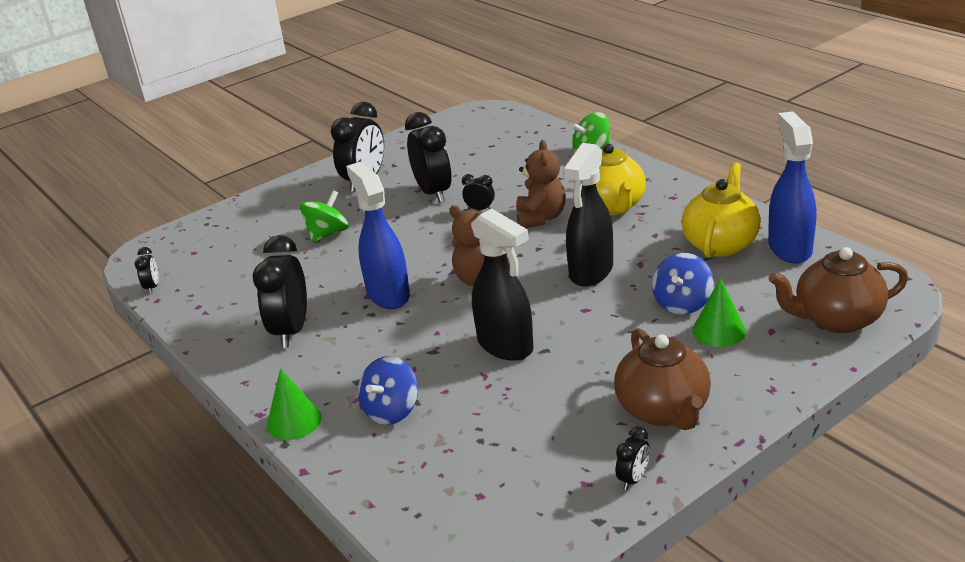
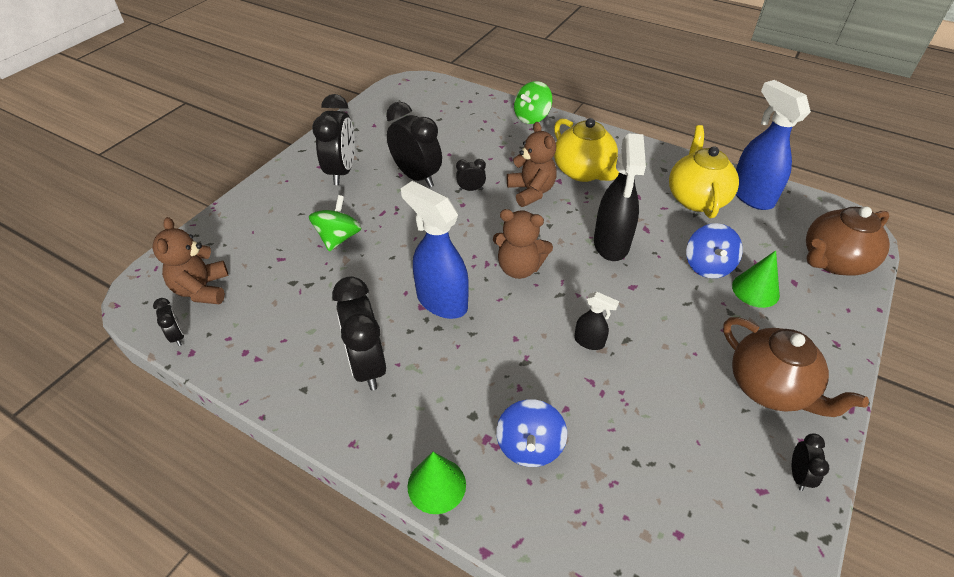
camera: 25 degrees left, 15 degrees up
(190, 258) = (202, 289): none -> brown teddy bear
(506, 346) = (589, 342): black spray bottle -> black spray bottle, size x0.49

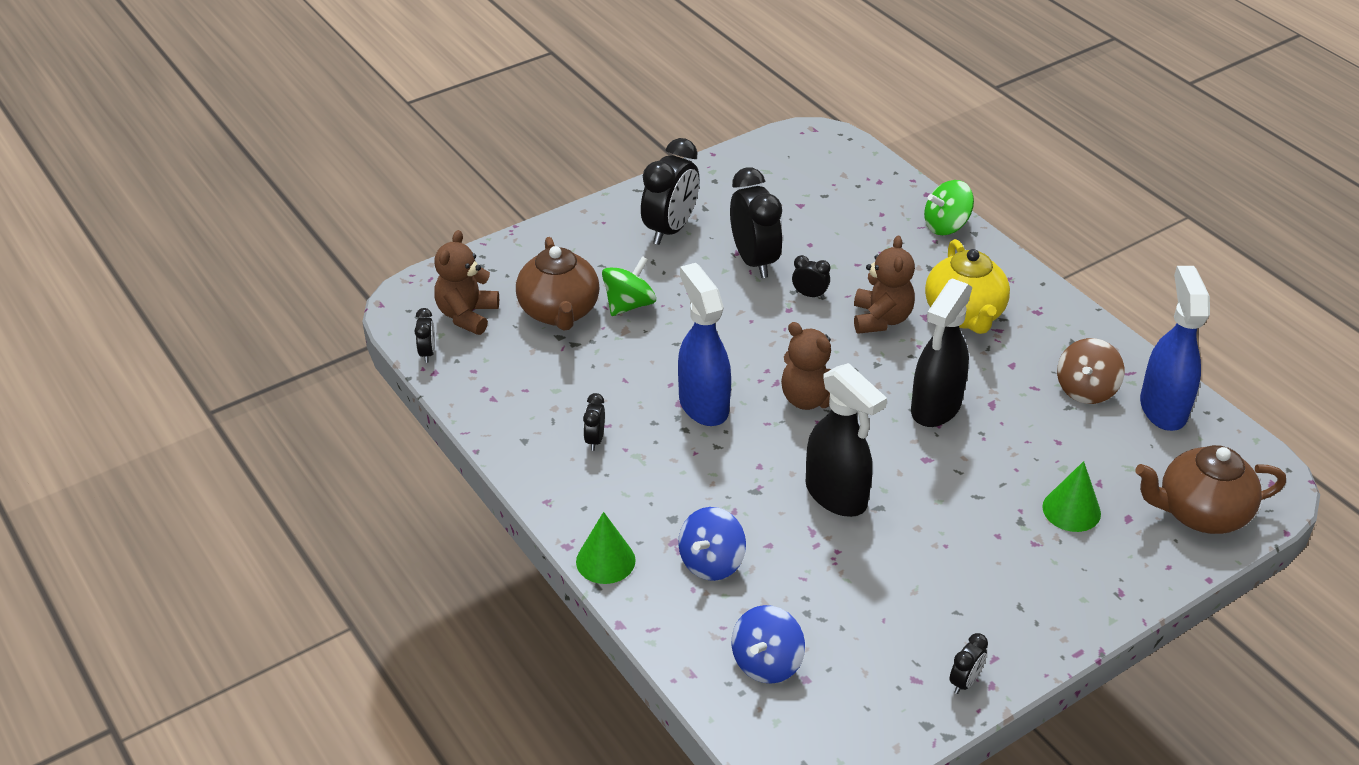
camera: 25 degrees right, 5 degrees down
(367, 365) = (595, 440): black clock -> black clock, size x0.47
(589, 342) = (836, 495): black spray bottle -> black spray bottle, size x2.05
(696, 198) = (1086, 389): yellow teapot -> brown spinning top
(708, 266) = (1035, 467): blue spinning top -> blue spinning top (767, 663)
(770, 388) = (1002, 603): brown teapot -> brown teapot (559, 312)

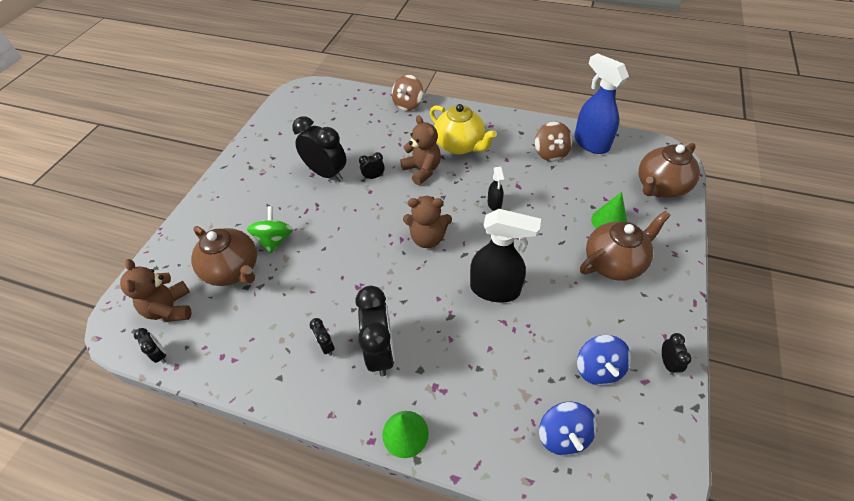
camera: 35 degrees left, 10 degrees up
(670, 229) = (262, 180): black clock -> black clock (380, 352)
(703, 405) = (372, 279): blue spray bottle -> none
(711, 562) = (469, 385): blue spinning top -> blue spinning top (598, 369)
(935, 408) = (494, 204): black spray bottle -> black spray bottle, size x0.49
(946, 226) = (408, 104): green spinning top -> brown spinning top
(1021, 555) = (614, 263): none -> brown teapot

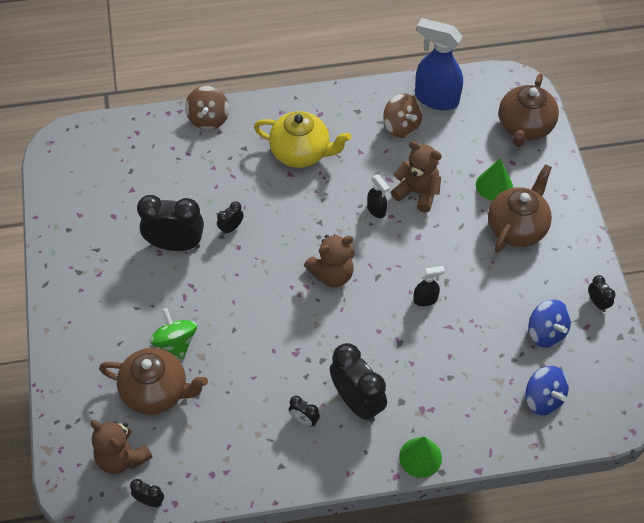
camera: 30 degrees left, 5 degrees up
(422, 170) = (279, 199): brown teddy bear -> brown teddy bear (417, 192)
(495, 289) = (425, 299): black spray bottle -> black spray bottle, size x0.49

